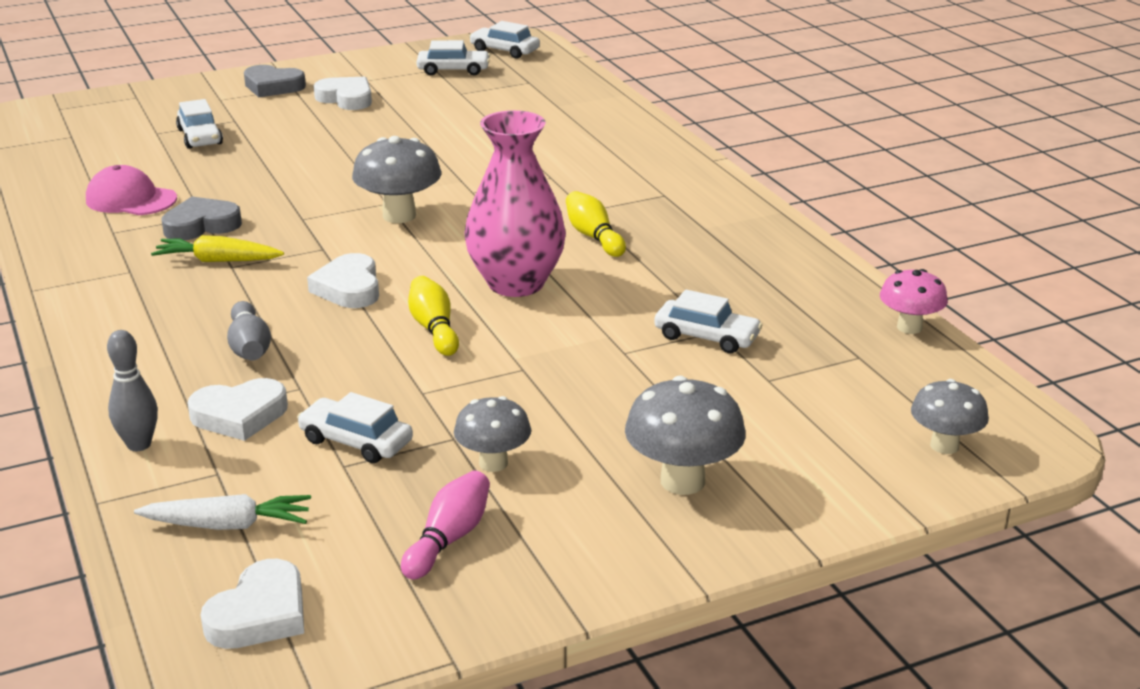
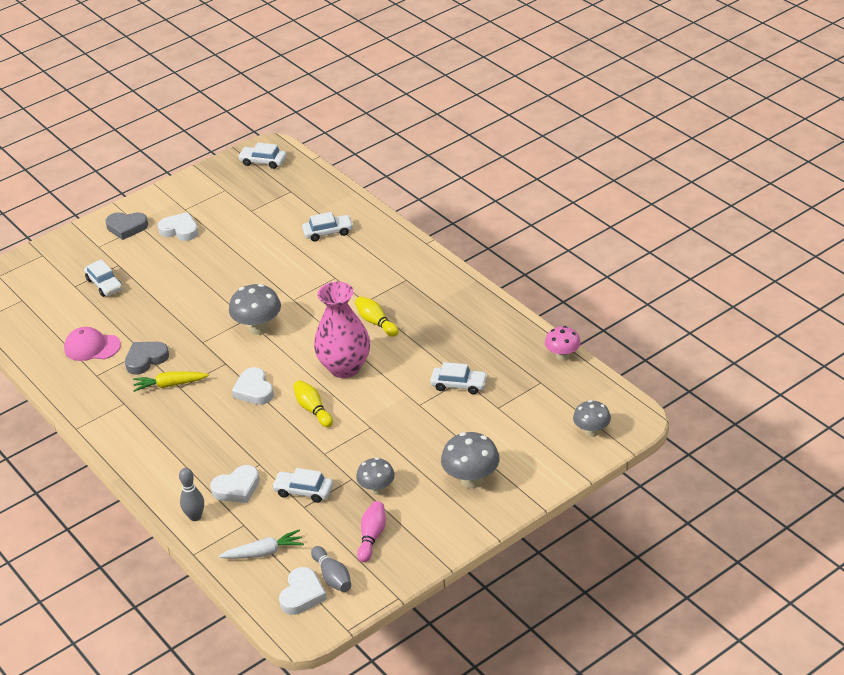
camera: 10 degrees left, 10 degrees up
(249, 347) = (219, 443): grey bowling pin -> grey bowling pin (332, 577)
(453, 70) = (237, 188): white car -> white car (328, 232)

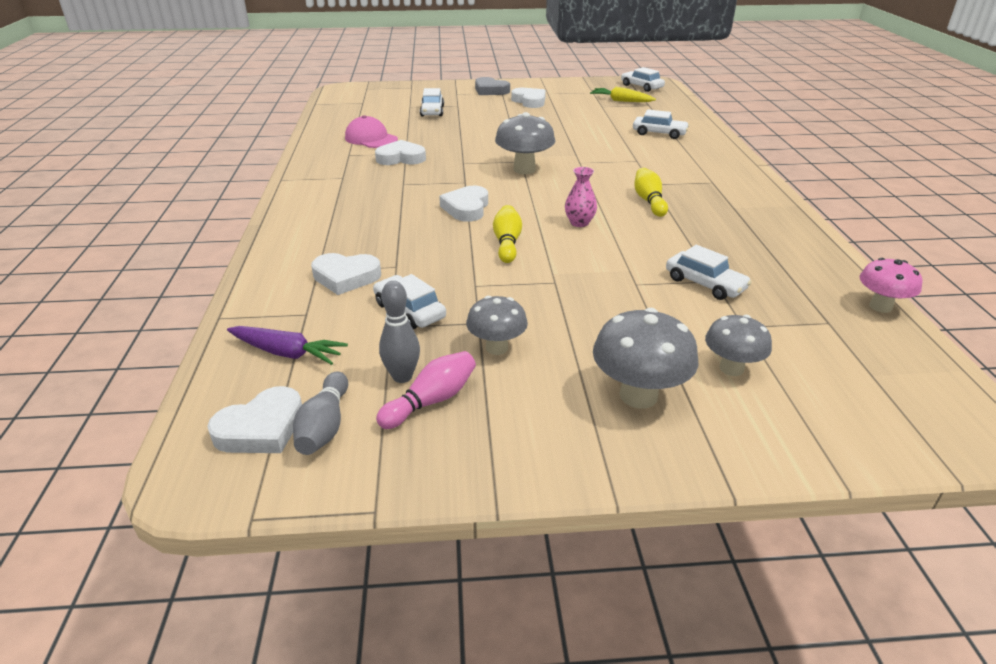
camera: 30 degrees right, 5 degrees down
(146, 359) = (401, 158): grey heart -> white heart
(170, 385) = (397, 179): yellow carrot -> yellow carrot (621, 101)
(195, 517) = (271, 284): grey bowling pin -> grey bowling pin (402, 376)
(264, 552) = (287, 353): white carrot -> purple carrot
(345, 367) = (579, 223): pink vase -> pink vase, size x0.45
(592, 431) = (888, 416): grey mushroom -> grey mushroom (731, 368)

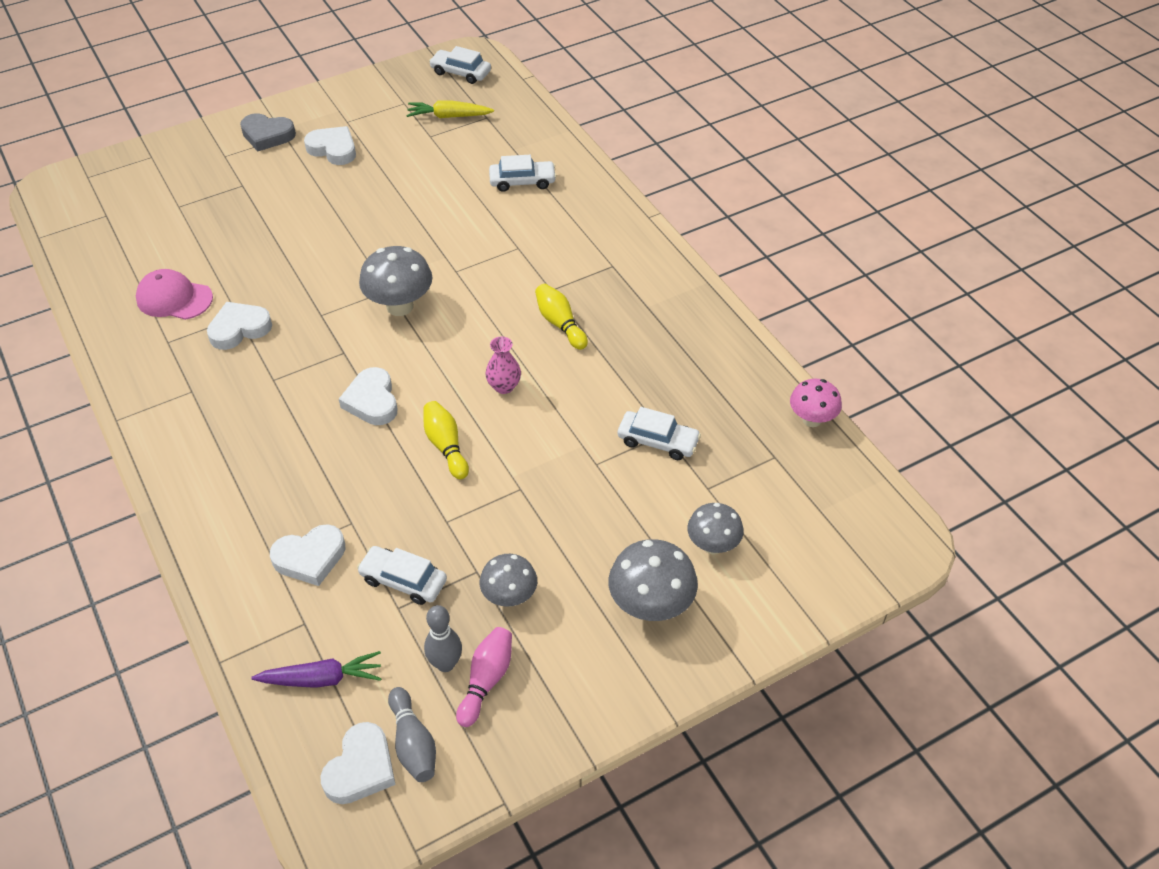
camera: 25 degrees left, 15 degrees up
(432, 111) = (217, 210): white car -> none

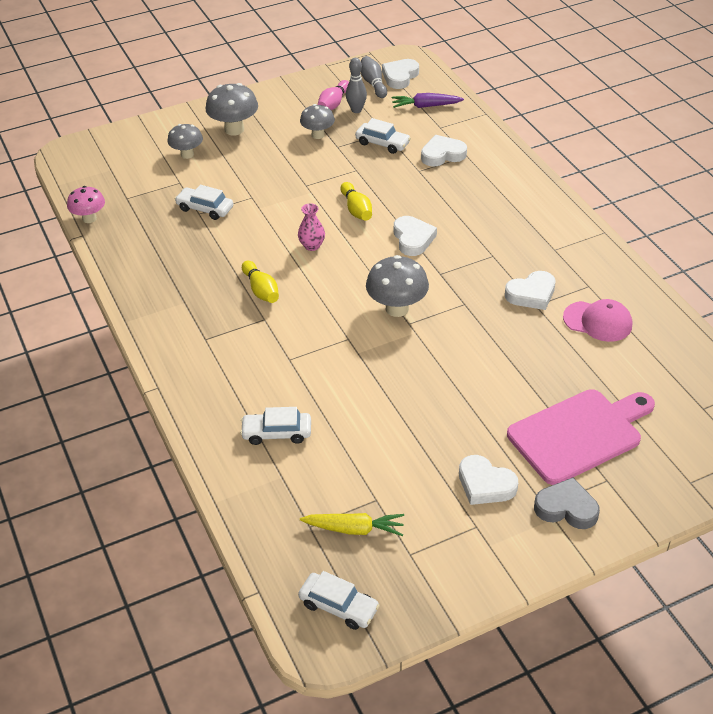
camera: 175 degrees left, 5 degrees down
(236, 189) = (579, 434): none -> pink cutting board

